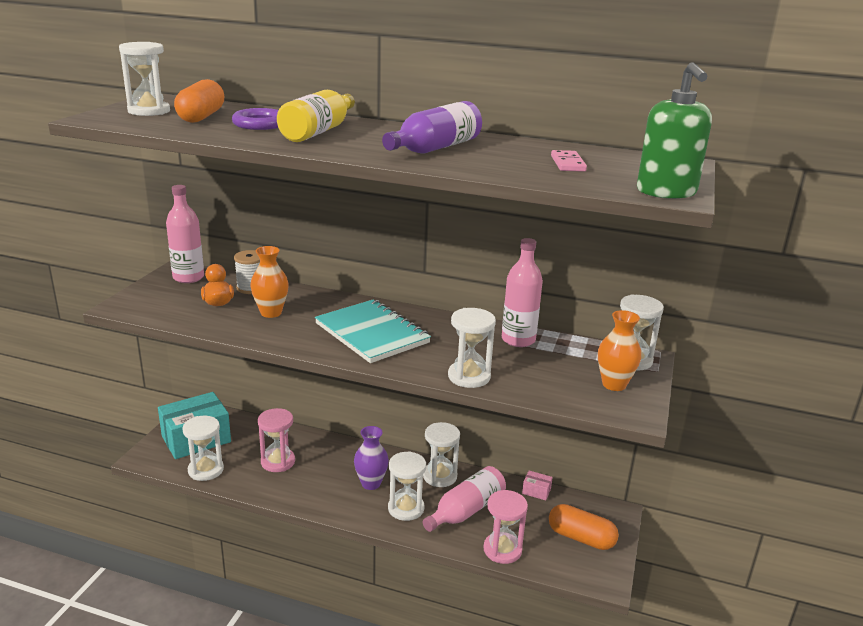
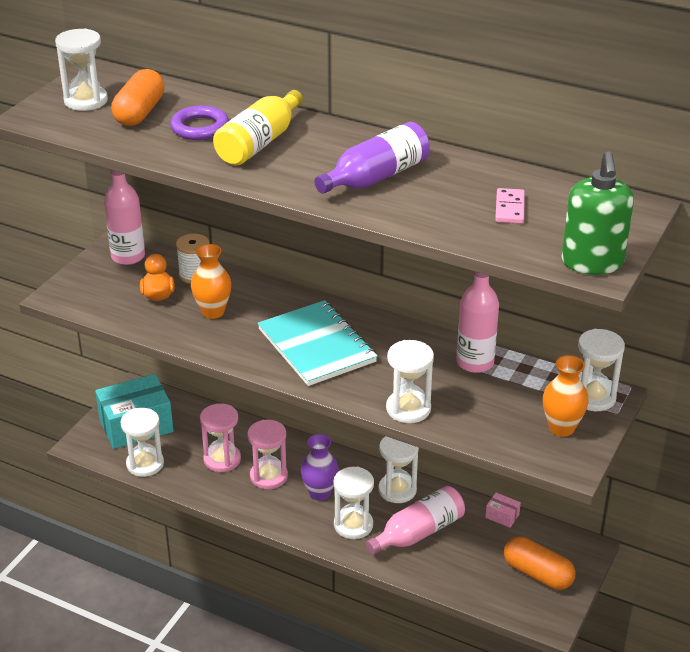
camera: 10 degrees right, 10 degrees up
(502, 550) = (448, 580): pink hourglass -> pink hourglass (268, 476)

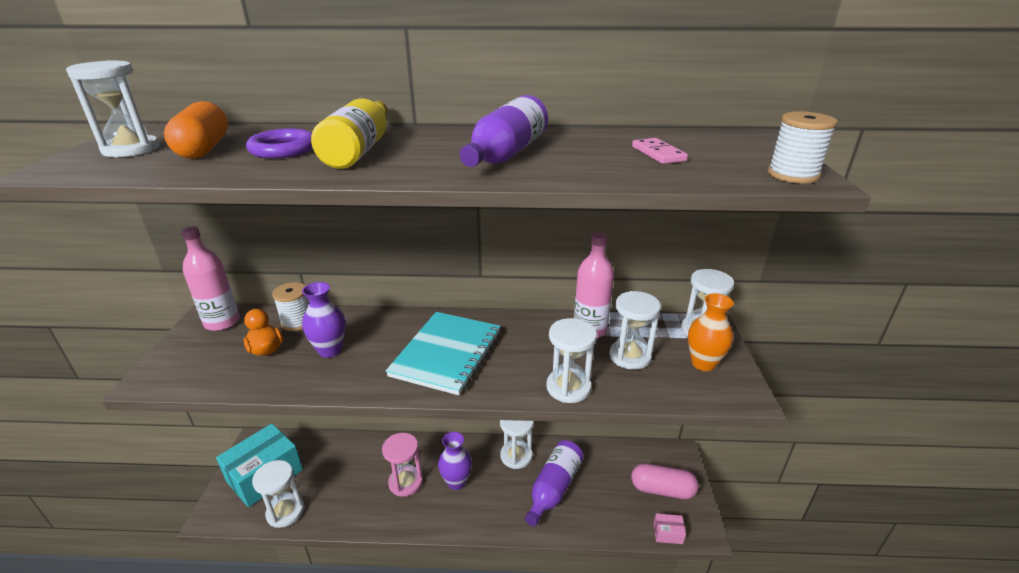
camera: 25 degrees left, 5 degrees down
(213, 312) = (330, 350): orange vase -> purple vase
(222, 460) = (357, 481): pink hourglass -> none
(317, 345) = (447, 353): turquoise notebook -> turquoise notebook turned 75 degrees clockwise
(353, 525) = (499, 502): white hourglass -> white hourglass (630, 356)
(418, 532) = (554, 488): pink bottle -> purple bottle
(502, 516) = (604, 449): pink box -> pink box (667, 533)
(537, 574) = (662, 489): orange capsule -> pink capsule
(592, 263) = (792, 175): green soap dispenser -> white spool

